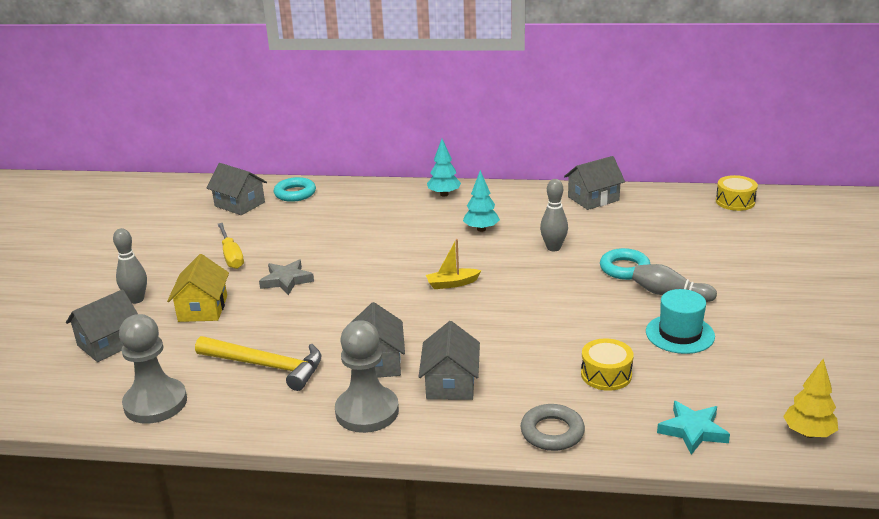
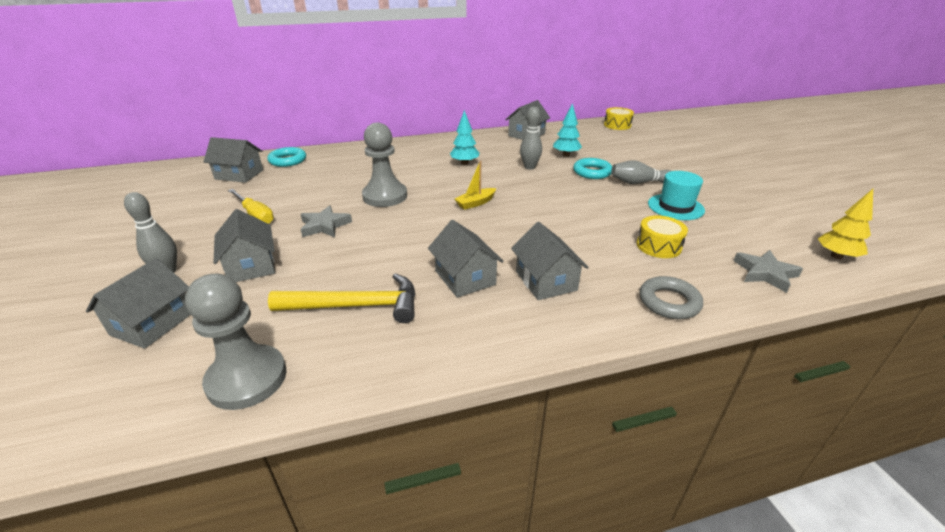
camera: 25 degrees left, 5 degrees up
(203, 308) = (251, 265): yellow house -> grey house
(367, 411) = (492, 326): grey pawn -> grey pawn (385, 196)
(444, 194) = (415, 145): turquoise tree -> turquoise tree (566, 155)
(693, 431) = (765, 273): turquoise star -> grey star

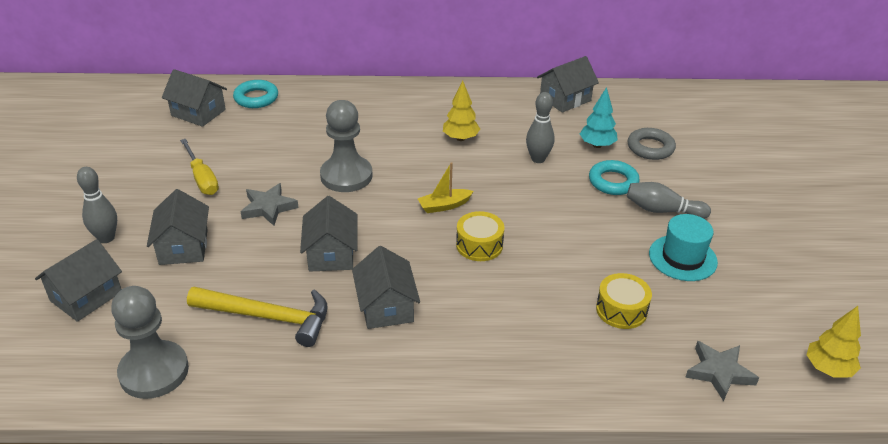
camera: 15 degrees right, 5 degrees up
(464, 163) = (460, 138): turquoise tree -> yellow tree
(546, 281) = (467, 328): grey house -> grey house (331, 254)
(617, 125) = (702, 100): yellow drum -> yellow drum (479, 245)
(669, 302) = (582, 383): grey ring -> grey ring (650, 148)

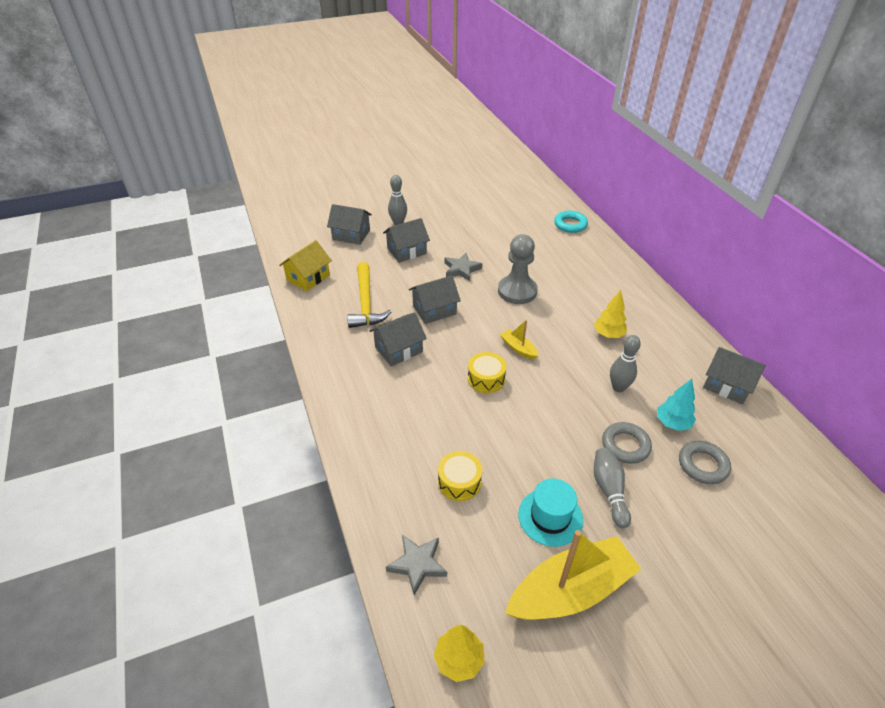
camera: 70 degrees right, 5 degrees up
(154, 371) = (308, 277): grey pawn -> yellow house
(198, 112) = (534, 209): grey house -> none
(202, 178) = (471, 234): yellow screwdriver -> none
(613, 182) = (625, 445): turquoise ring -> grey ring
(764, 271) = (570, 590): none -> yellow boat

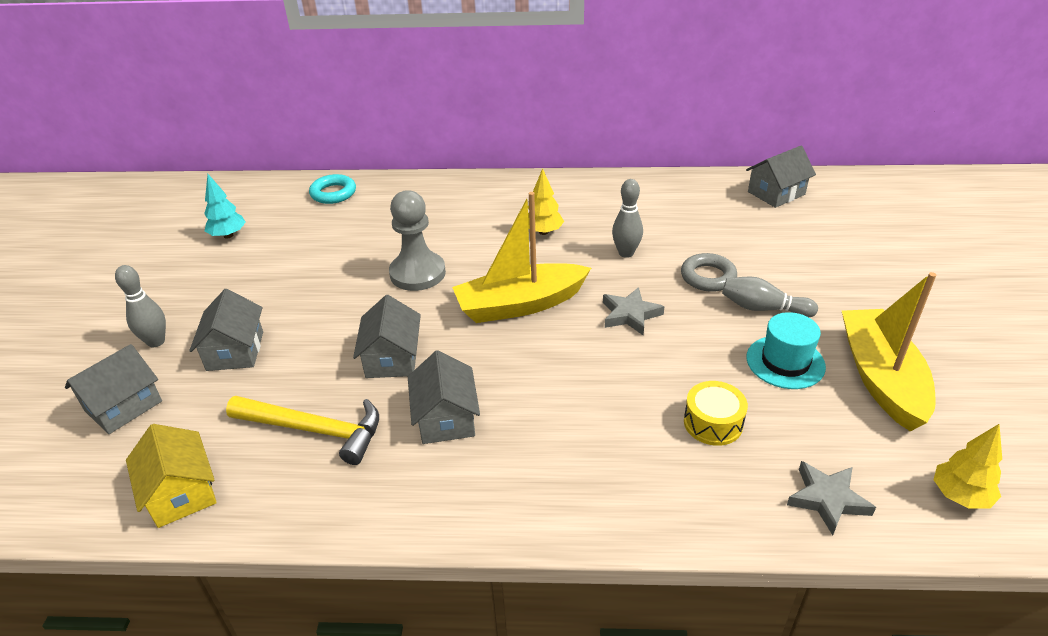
camera: 65 degrees left, 5 degrees down
(461, 269) = (331, 308): grey star -> grey star (630, 314)
(486, 379) = (555, 348): yellow drum -> none
(518, 348) = (520, 305): yellow boat -> yellow boat, size x2.22
(672, 423) = (691, 237): turquoise tree -> turquoise tree (228, 235)
(703, 465) = (750, 239): grey ring -> none
(727, 385) = (659, 189): grey house -> grey house (776, 193)

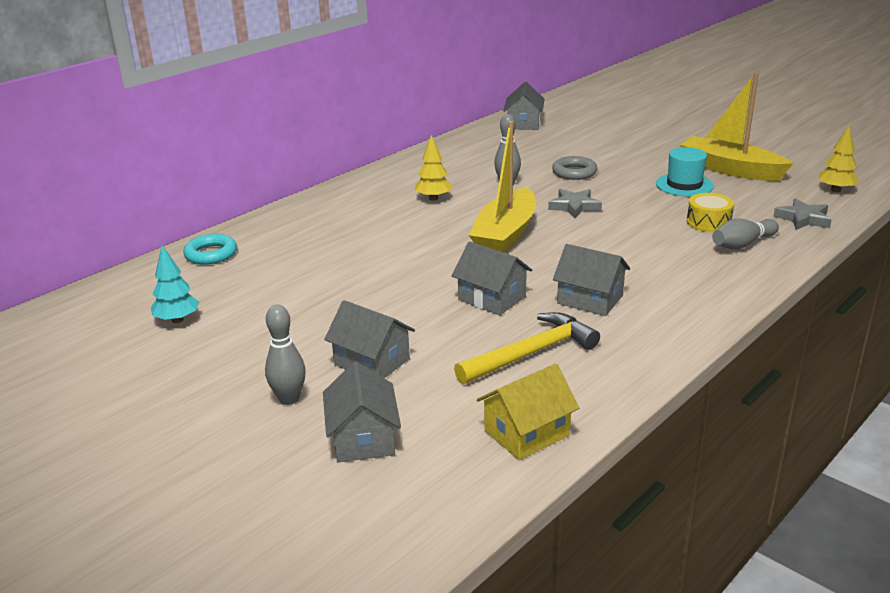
camera: 50 degrees left, 10 degrees down
(181, 492) = (526, 433): yellow house -> yellow house turned 45 degrees counterclockwise
(417, 273) = (401, 256): grey pawn -> none
(763, 308) = (629, 171): grey bowling pin -> grey bowling pin (742, 244)

